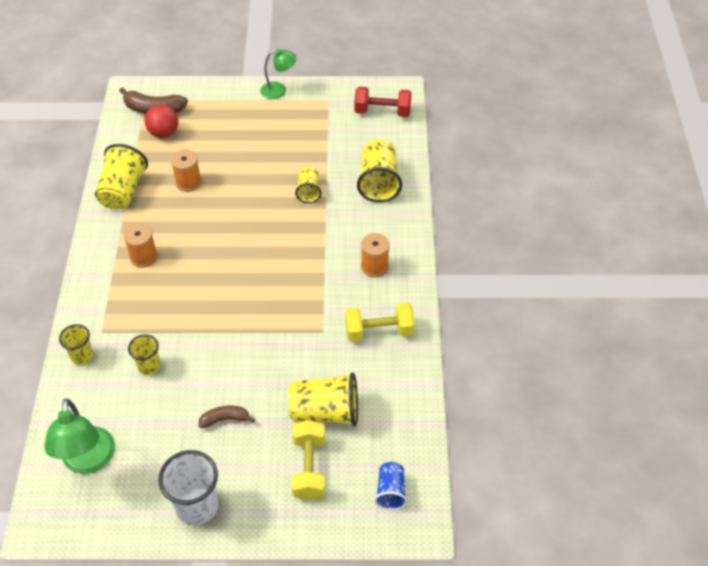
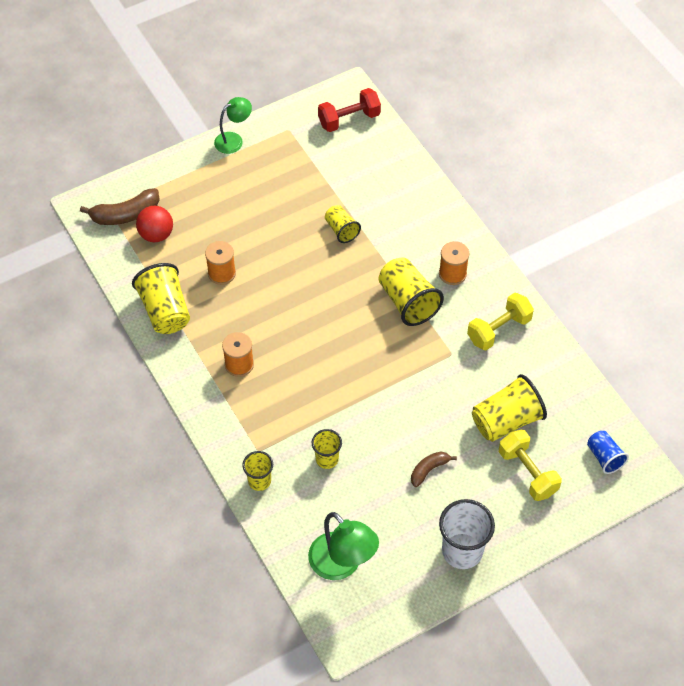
camera: 30 degrees left, 5 degrees up
(378, 182) = (398, 192): yellow cup -> yellow cup (408, 302)

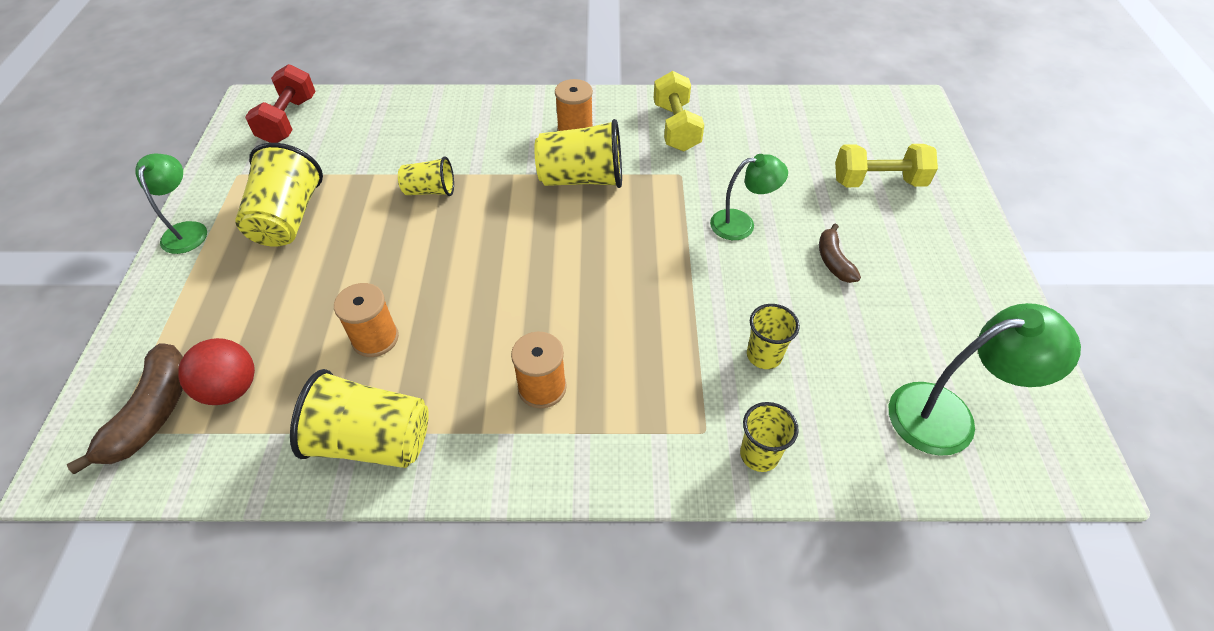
camera: 60 degrees left, 5 degrees down
(428, 407) = (741, 224): none -> green lamp
(462, 551) = (967, 281): white cup -> none
(506, 421) = (799, 170): yellow cup -> yellow cup (288, 218)
(604, 457) = (885, 121): blue cup -> none

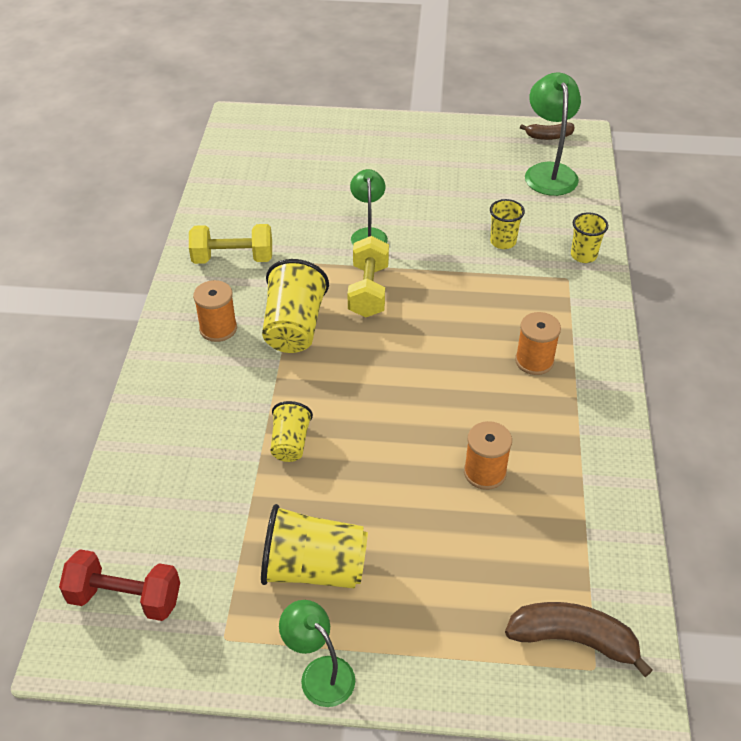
camera: 85 degrees left, 5 degrees down
(187, 230) = (319, 673): green lamp -> green lamp turned 45 degrees clockwise
(231, 389) = (543, 578): red ball -> none
(372, 441) = (589, 465): yellow cup -> none
(833, 261) = (414, 194): brown banana -> brown banana (548, 136)
(878, 182) = (331, 156): yellow dumbbell -> yellow dumbbell (368, 291)

